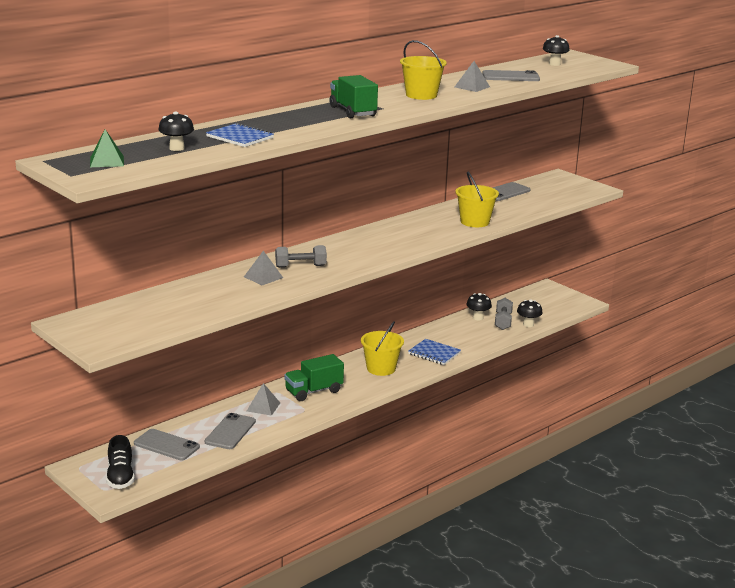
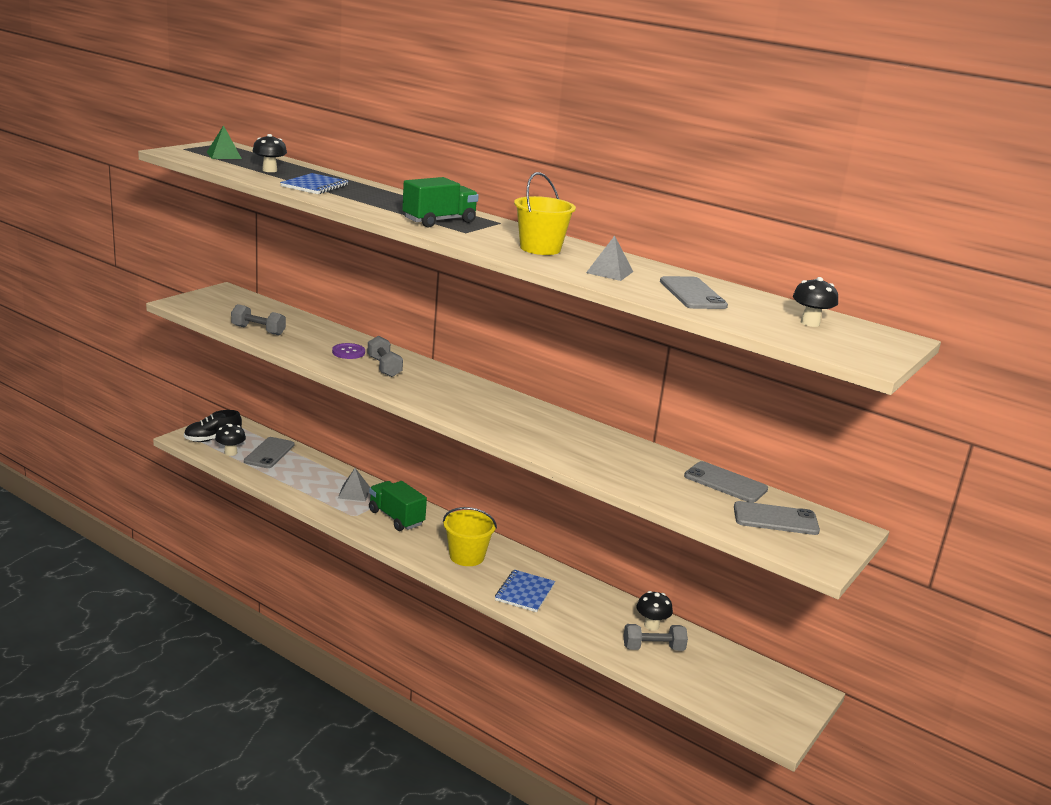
camera: 75 degrees right, 0 degrees up
(197, 311) = (258, 330): none -> grey dumbbell
(230, 432) = (299, 480): grey phone -> grey phone (775, 519)
(263, 277) = (348, 352): grey pyramid -> purple button
(475, 222) = (586, 459): yellow bucket -> none
(528, 324) = (658, 672): black mushroom -> black mushroom (230, 452)

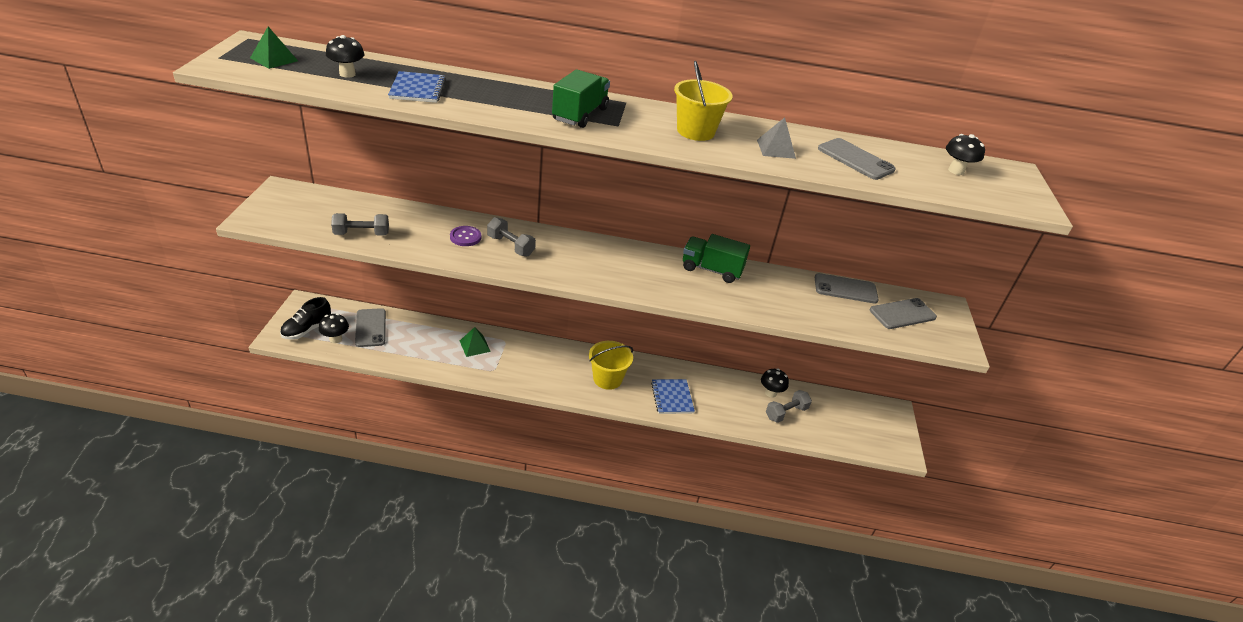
camera: 30 degrees left, 15 degrees up
(354, 492) = (475, 346): grey pyramid -> green pyramid
(396, 518) = (527, 360): green truck -> green truck (711, 270)

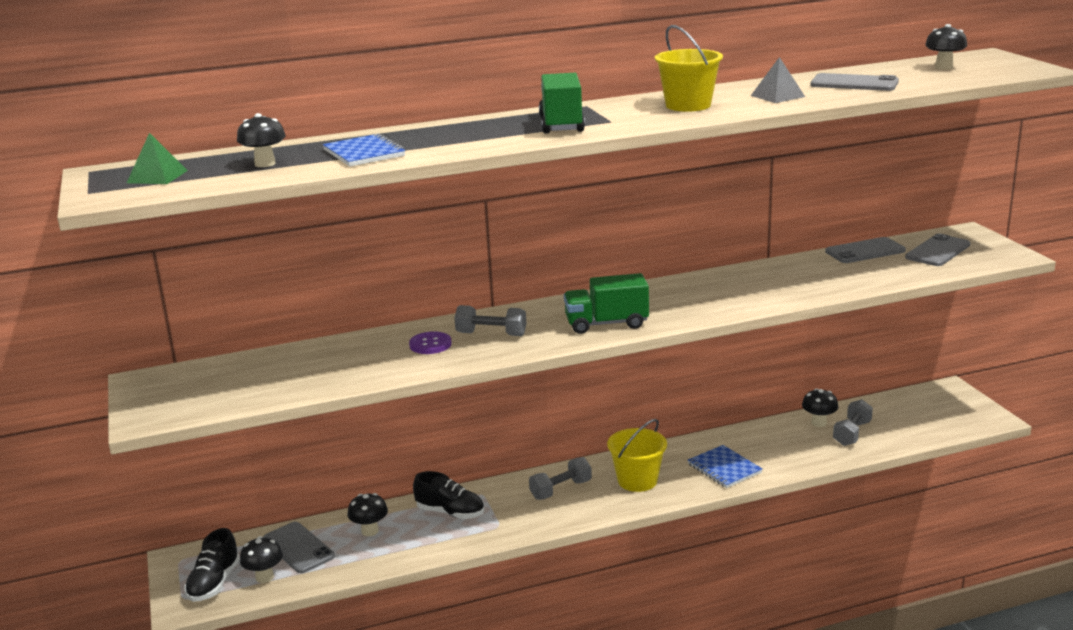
camera: 20 degrees left, 15 degrees down
(361, 234) = (304, 383): grey dumbbell -> grey dumbbell (561, 490)
(419, 336) = (370, 531): none -> black mushroom
(475, 346) = (450, 513): green pyramid -> black shoe
(711, 270) = (723, 281): green truck -> green truck (606, 324)

